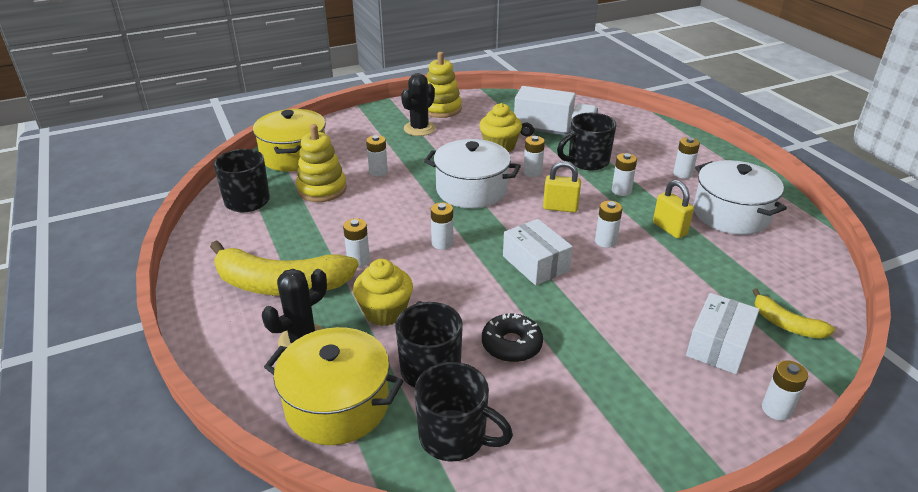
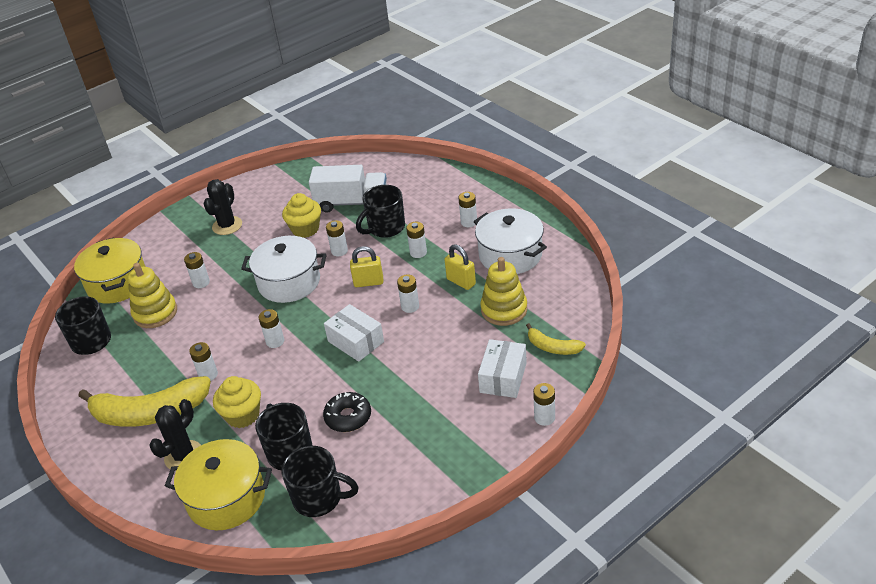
camera: 10 degrees left, 5 degrees up
(441, 109) = (242, 198): yellow stacking toy -> yellow stacking toy (504, 310)

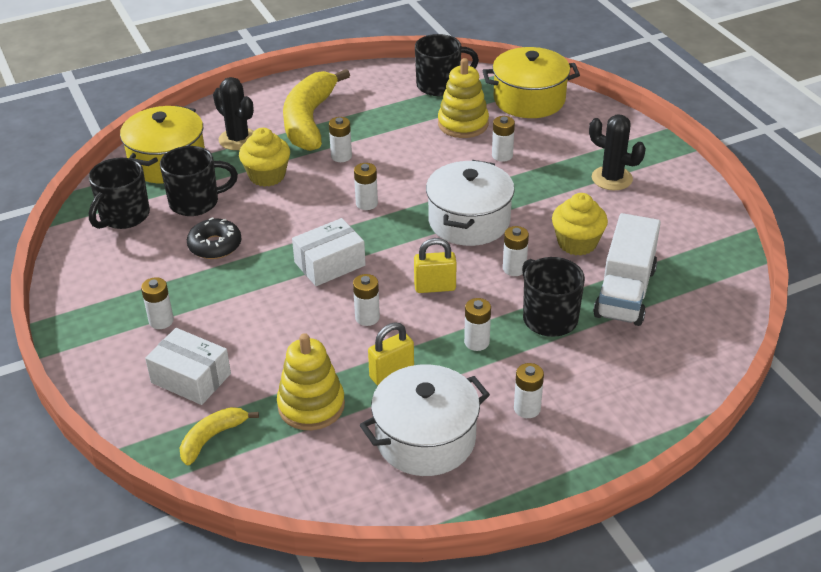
camera: 100 degrees right, 0 degrees up
(368, 282) = (435, 287): yellow padlock -> yellow padlock turned 75 degrees clockwise
(544, 417) = (104, 400): white battery -> white battery (161, 321)

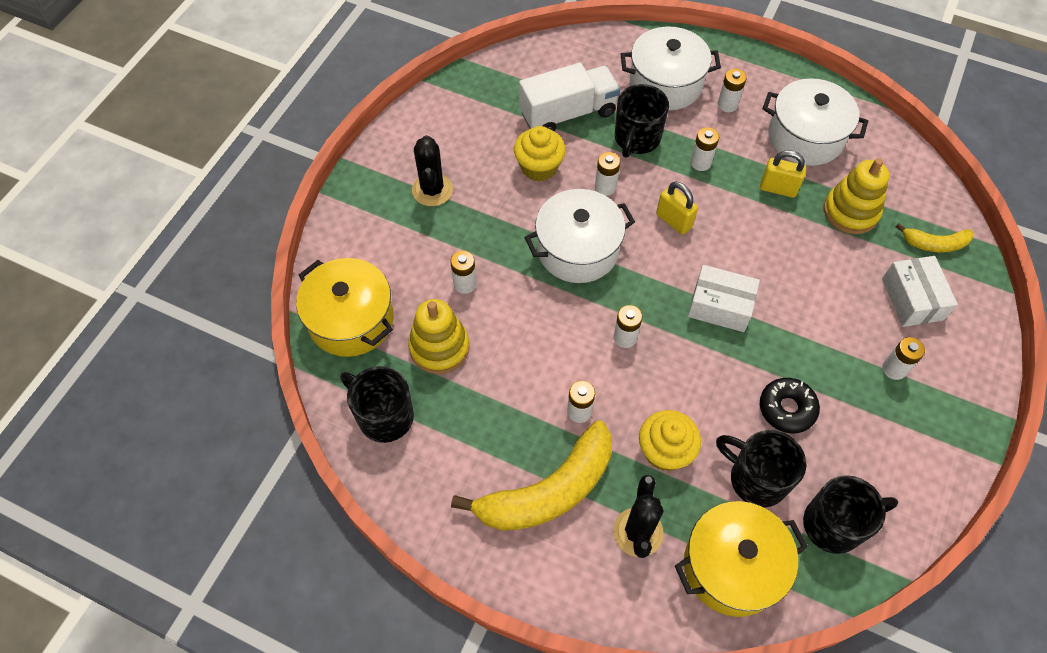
camera: 130 degrees left, 20 degrees up
(367, 317) = (746, 239): white battery -> none
(600, 380) = (665, 84): none -> white pot

